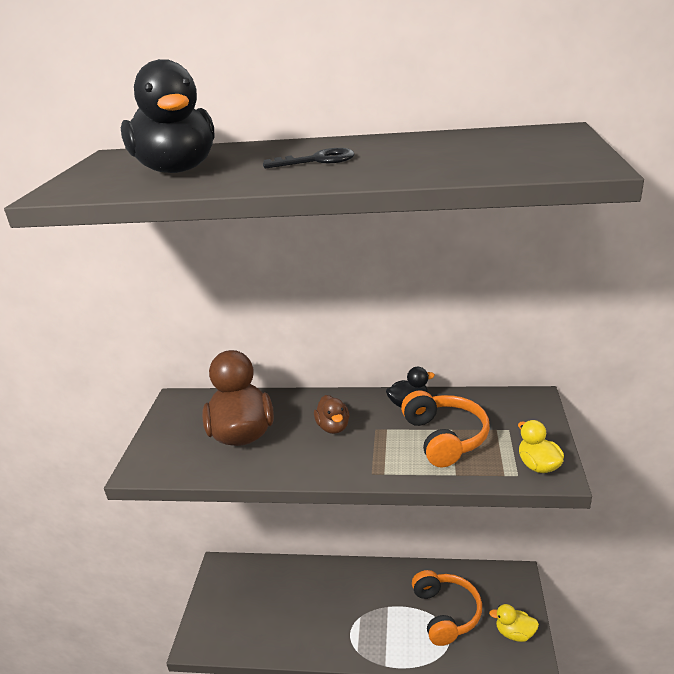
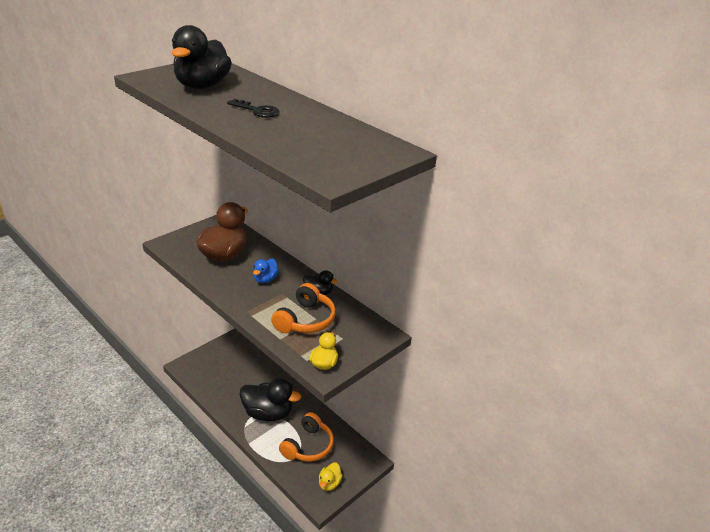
camera: 35 degrees right, 5 degrees up
(333, 427) = (265, 279): brown duck -> blue duck
(363, 614) = (268, 413): none -> black duck
(514, 633) = (329, 483): yellow duck -> yellow duck turned 120 degrees counterclockwise

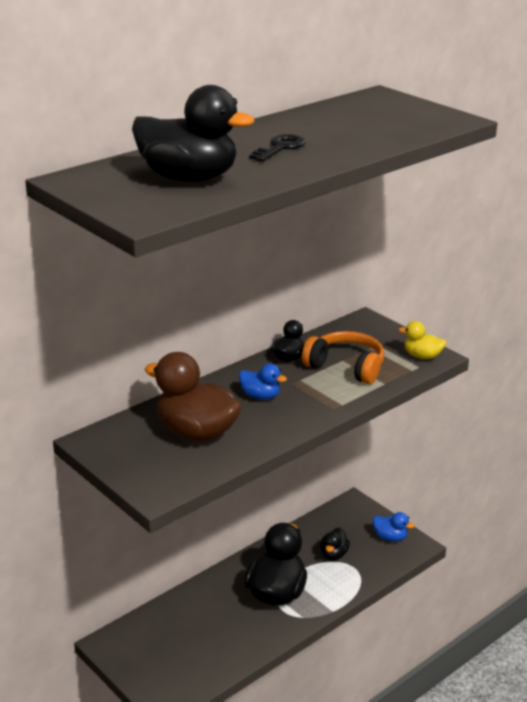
camera: 85 degrees left, 5 degrees down
(308, 446) = (334, 554): orange headphones -> black duck
(329, 483) = (390, 537): yellow duck -> blue duck

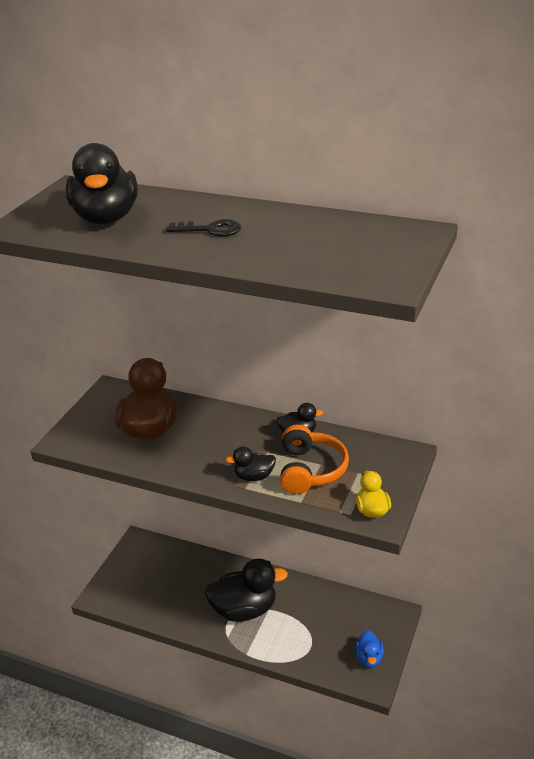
camera: 65 degrees right, 5 degrees up
(260, 396) = (224, 440): blue duck -> none
(334, 554) = (317, 627): black duck -> black duck (254, 476)

